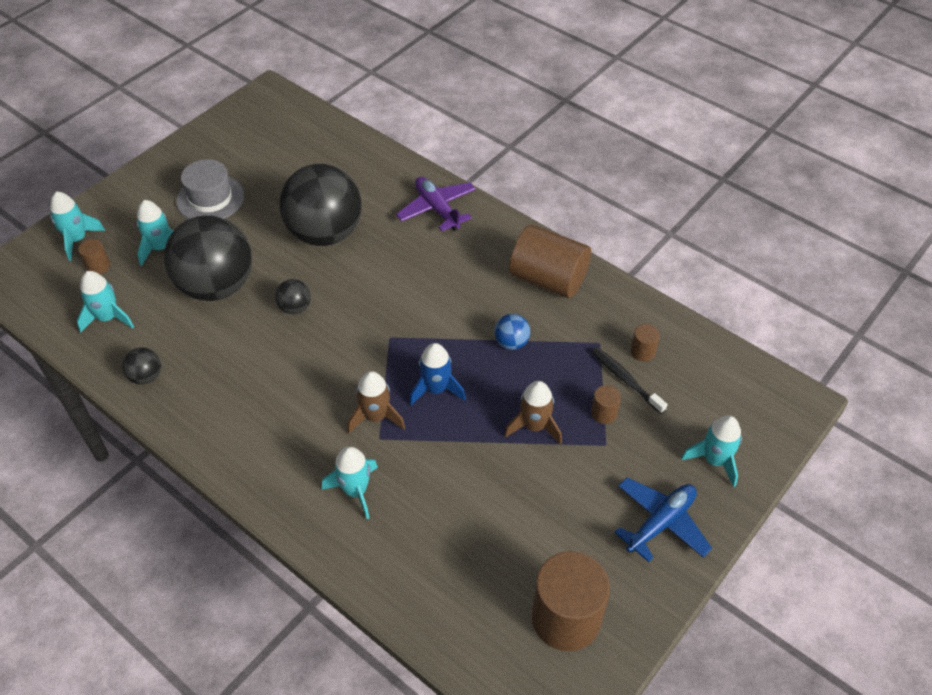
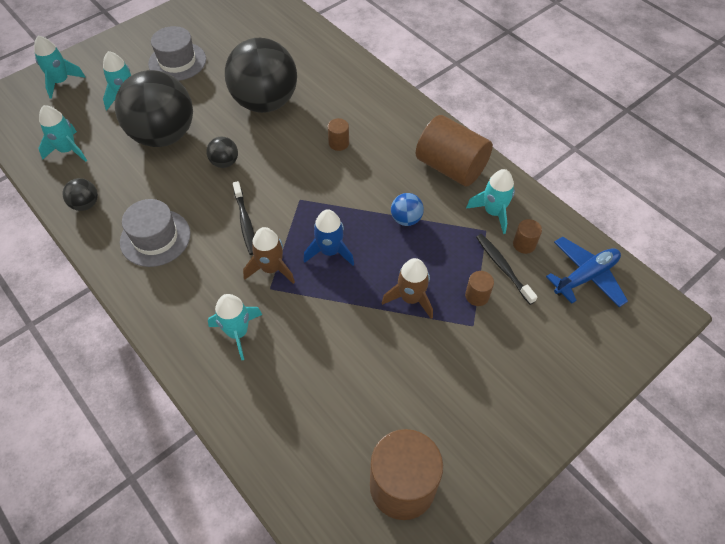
camera: 10 degrees right, 5 degrees up
(98, 266) = (72, 106): brown cylinder -> brown cylinder (338, 143)
(237, 402) = (155, 238): none -> grey hat
(335, 371) = (245, 222): none -> black toothbrush
(437, 209) = (366, 94): purple plane -> none
(660, 523) = (510, 408): blue plane -> blue plane (585, 277)
(714, 460) = (573, 356): turquoise rocket -> turquoise rocket (493, 212)

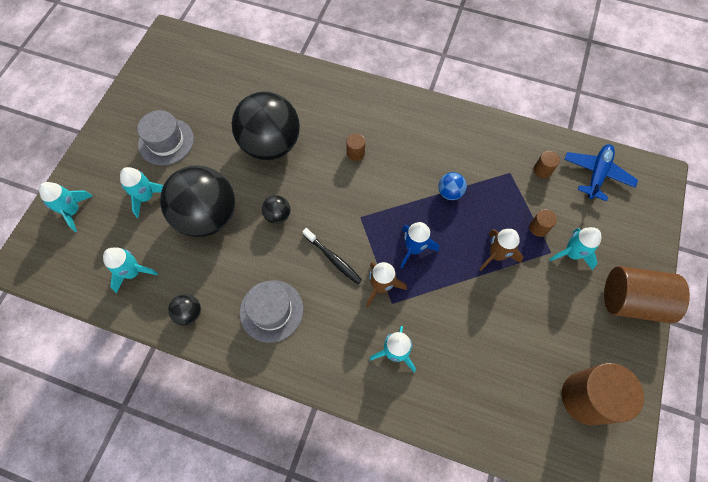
camera: 30 degrees left, 10 degrees up
(451, 167) = (452, 132): brown cylinder -> brown cylinder (632, 301)
(493, 212) = (505, 155): turquoise rocket -> turquoise rocket (571, 253)
(503, 268) = (540, 196): black toothbrush -> none

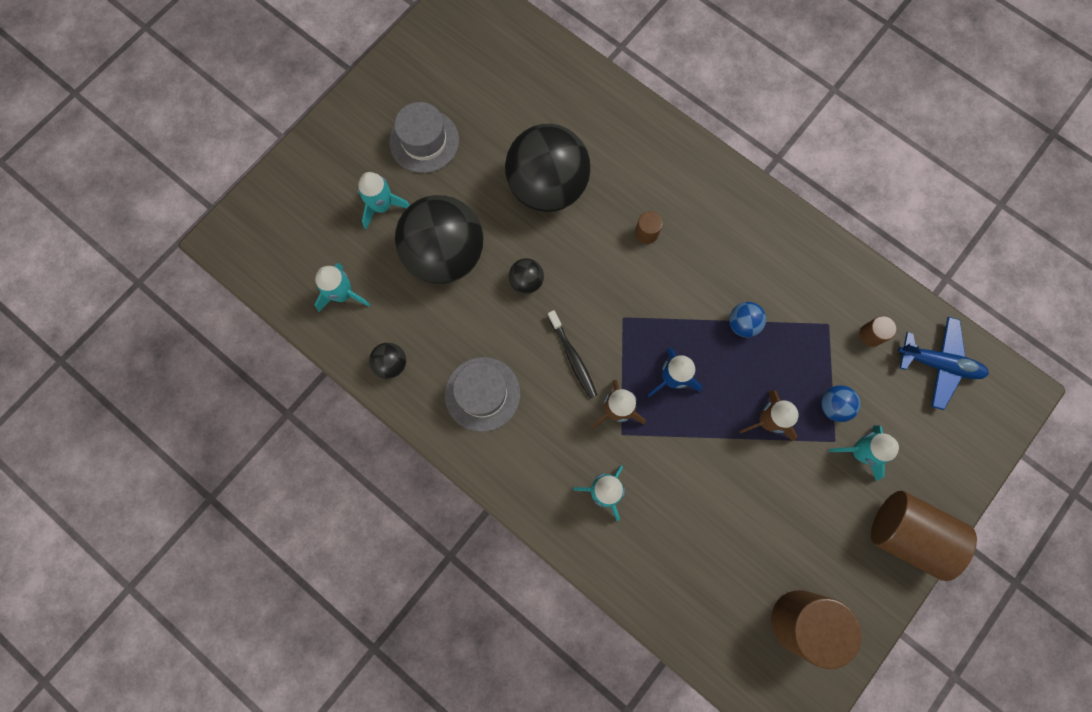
camera: 20 degrees right, 10 degrees up
(73, 211) = (295, 195): turquoise rocket -> none
(538, 228) = (833, 406): brown cylinder -> blue ball
(596, 174) = (938, 364): blue plane -> blue plane turned 60 degrees clockwise

